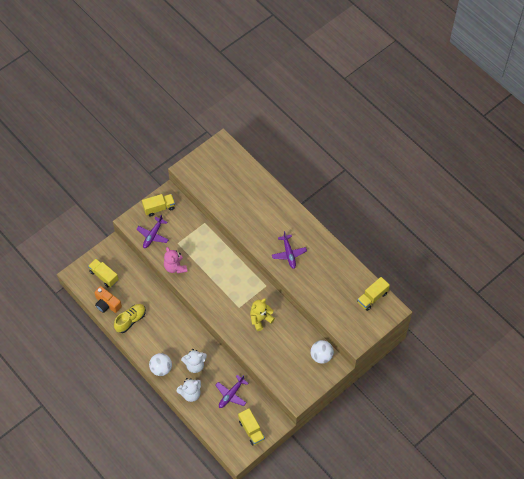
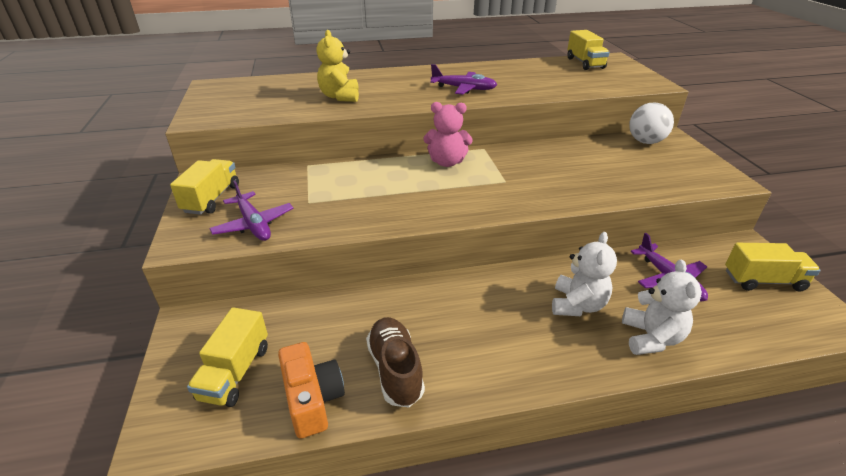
camera: 60 degrees left, 25 degrees down
(104, 276) = (235, 372): yellow truck -> yellow truck turned 60 degrees counterclockwise
(107, 304) = (312, 399): orange camera -> orange camera turned 90 degrees counterclockwise
(130, 320) = (395, 370): yellow shoe -> brown shoe
(161, 368) = (562, 364): white ball -> none
(175, 267) = (354, 221): pink teddy bear -> pink teddy bear (447, 162)
(260, 319) = (545, 169): yellow teddy bear -> yellow teddy bear (340, 97)

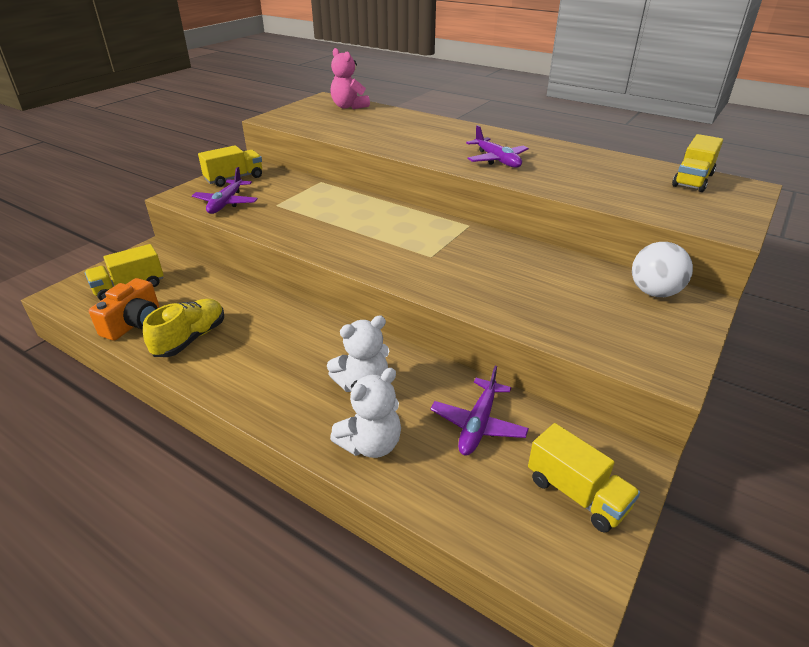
camera: 45 degrees right, 0 degrees up
(340, 97) = (386, 133): yellow teddy bear -> none
(395, 370) = (190, 339): brown shoe -> yellow shoe
(447, 162) = (416, 222): pink teddy bear -> pink teddy bear (349, 107)

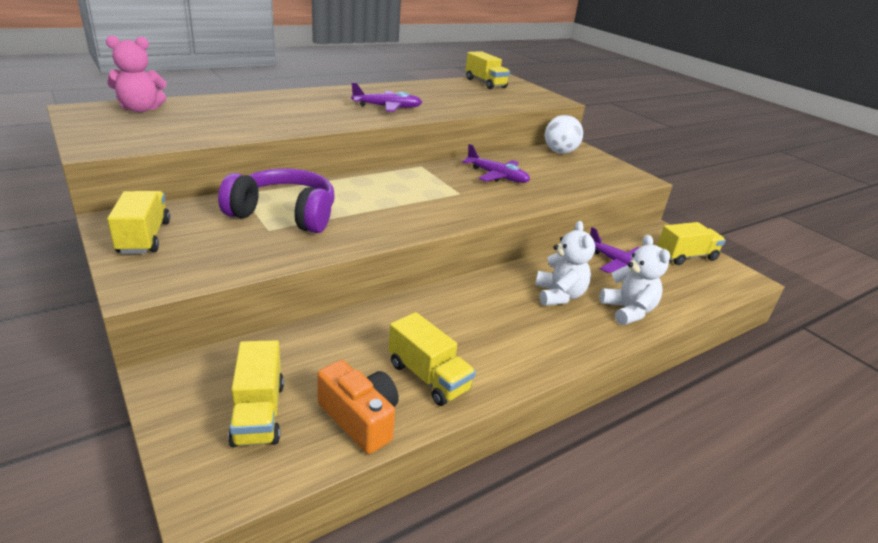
camera: 70 degrees left, 5 degrees down
(190, 339) = (428, 377): yellow shoe -> yellow truck
(226, 203) = (217, 257): purple plane -> purple plane (497, 176)
(304, 203) = (284, 214): none -> purple headphones

